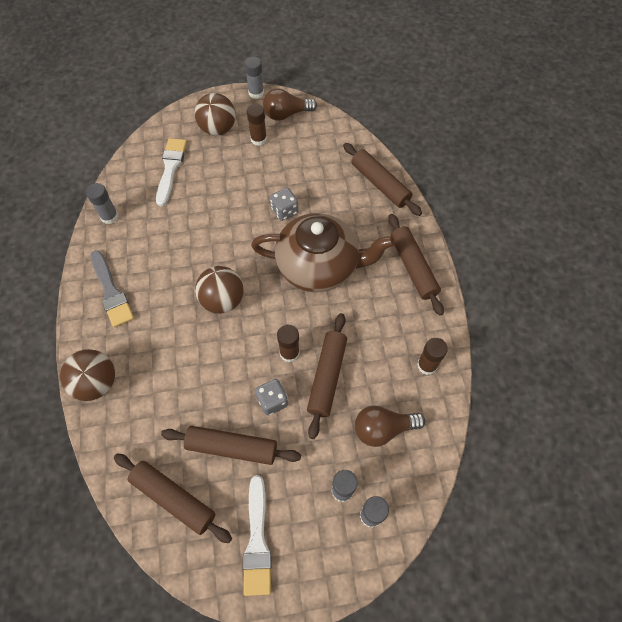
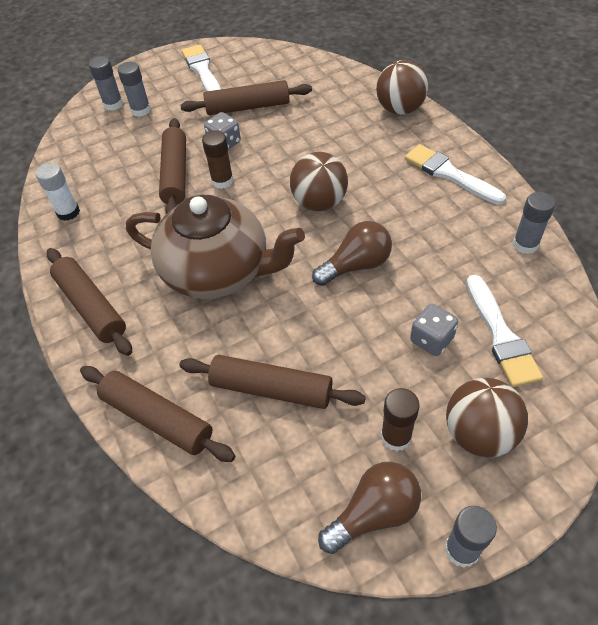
camera: 165 degrees right, 10 degrees down
(111, 292) = (449, 174): grey brush -> white brush
(174, 498) = (280, 71): brown rolling pin -> brown rolling pin (271, 389)
(284, 211) = (293, 326): grey dice -> grey dice (431, 339)
(319, 266) = (218, 271): brown teapot -> brown teapot turned 150 degrees counterclockwise
(383, 429) = (110, 154): brown light bulb -> brown light bulb (356, 265)
(427, 365) = (68, 212): brown glue stick -> white glue stick

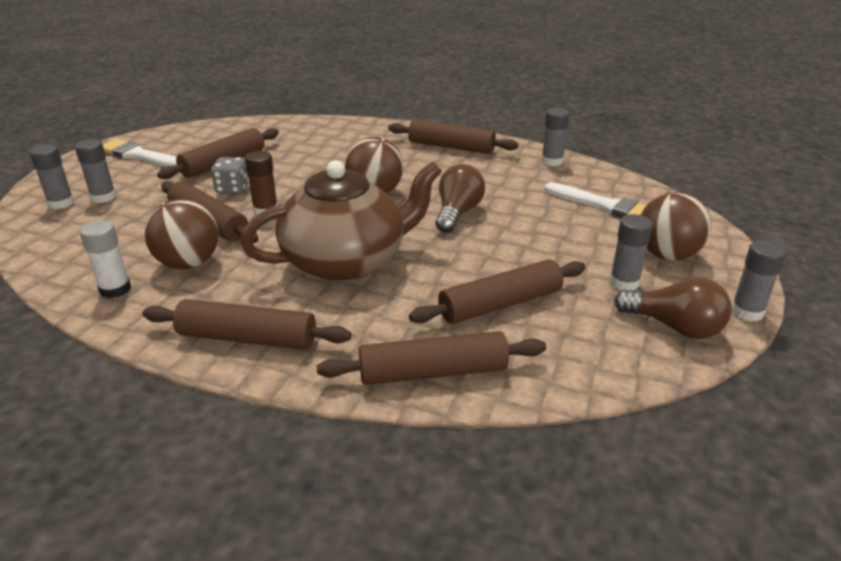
camera: 45 degrees left, 20 degrees down
(374, 513) = (674, 327): brown light bulb -> brown light bulb turned 105 degrees clockwise
(396, 437) = (624, 282): brown glue stick -> grey glue stick
(400, 109) = (363, 128): brown ball -> brown ball (188, 263)
(431, 339) = (568, 226): grey dice -> none
(449, 174) = (451, 147): white brush -> brown rolling pin

